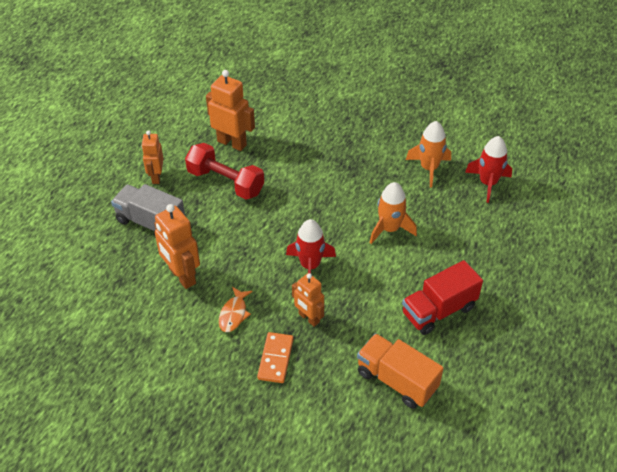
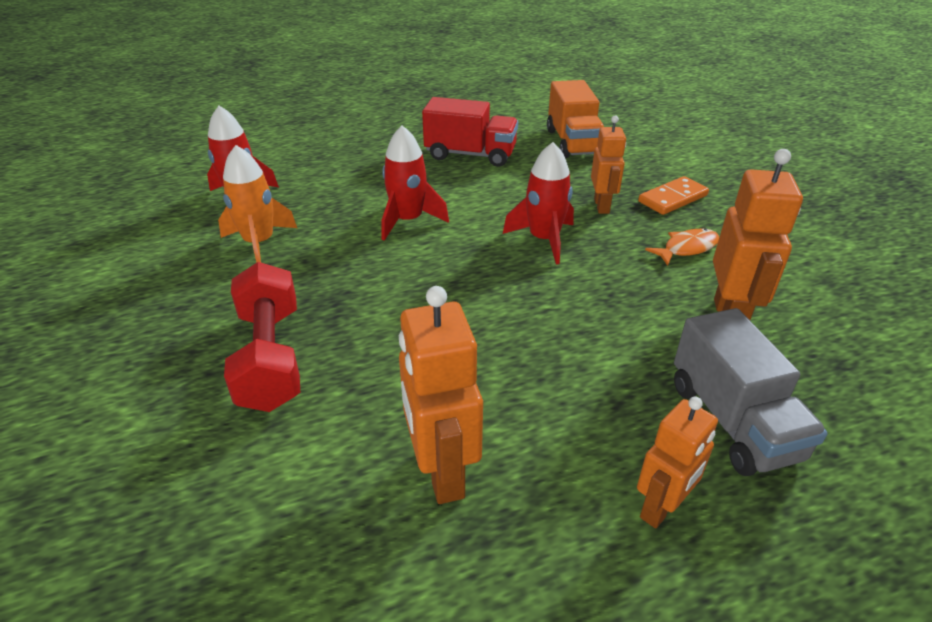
camera: 135 degrees left, 10 degrees down
(225, 182) = (537, 403): red dumbbell -> red dumbbell (270, 357)
(389, 229) = (408, 221): orange rocket -> red rocket

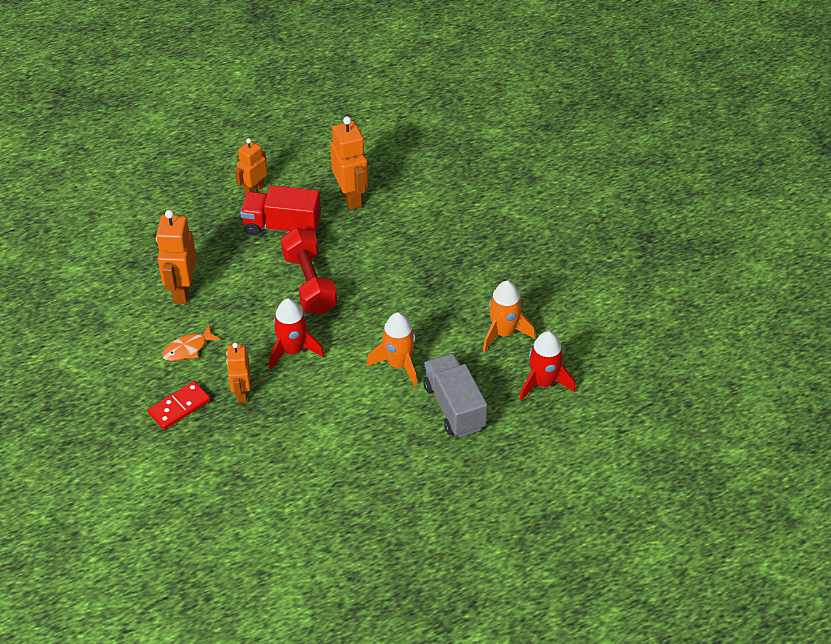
camera: 175 degrees right, 10 degrees up
(270, 357) = (454, 246): red dumbbell -> red dumbbell (309, 283)
(408, 221) = (398, 364): red rocket -> orange rocket
(470, 155) = (356, 462): red truck -> red truck (282, 226)
(573, 142) = (252, 492): orange truck -> none
(673, 198) = (179, 407): orange domino -> red domino
(732, 421) = (207, 228): grey truck -> grey truck (454, 407)

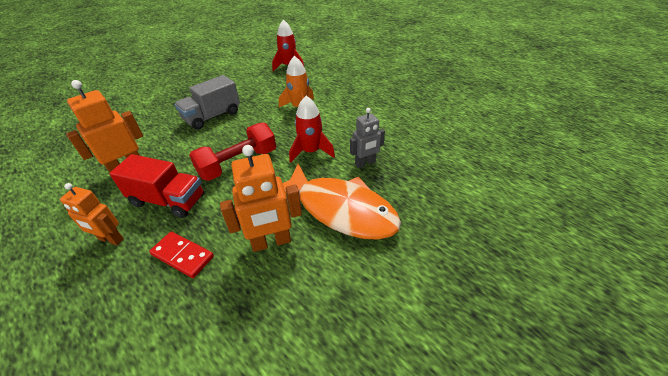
camera: 110 degrees left, 5 degrees down
(179, 407) = (402, 191): red domino -> red domino (182, 256)
(188, 349) = (340, 209): orange fish -> orange fish, size x2.42
(241, 393) = (365, 163): orange robot -> grey robot
(282, 226) = (168, 200): red truck -> red truck turned 60 degrees counterclockwise
(454, 407) = (321, 84): grey truck -> grey truck (212, 116)
(503, 333) = (257, 82): orange rocket -> none

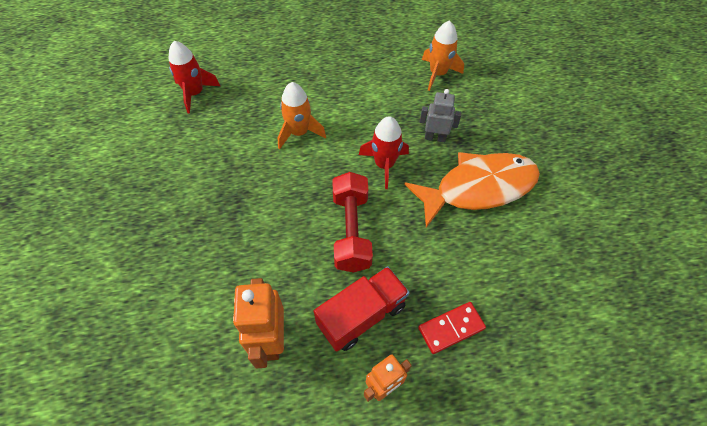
camera: 55 degrees left, 15 degrees up
(212, 116) = (233, 216): grey truck -> none
(271, 242) = (481, 254): orange robot -> none
(365, 163) = (435, 138): grey robot -> grey robot turned 90 degrees counterclockwise
(431, 136) = (438, 74): none -> orange rocket

